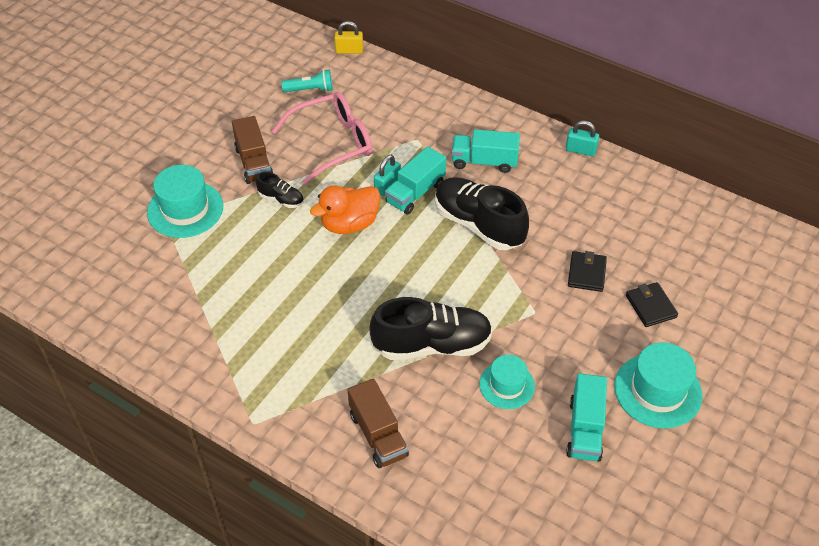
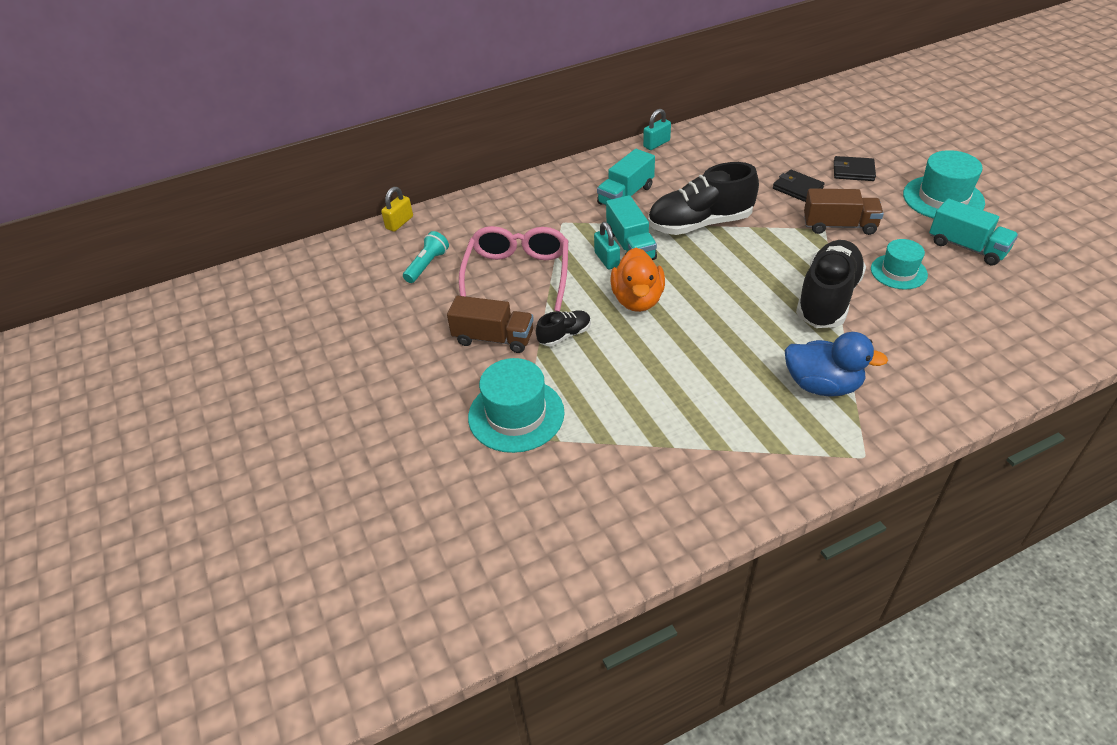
camera: 55 degrees left, 5 degrees down
(319, 373) = (822, 385): none -> blue duck
(378, 435) = (920, 369): brown truck -> brown truck (839, 226)

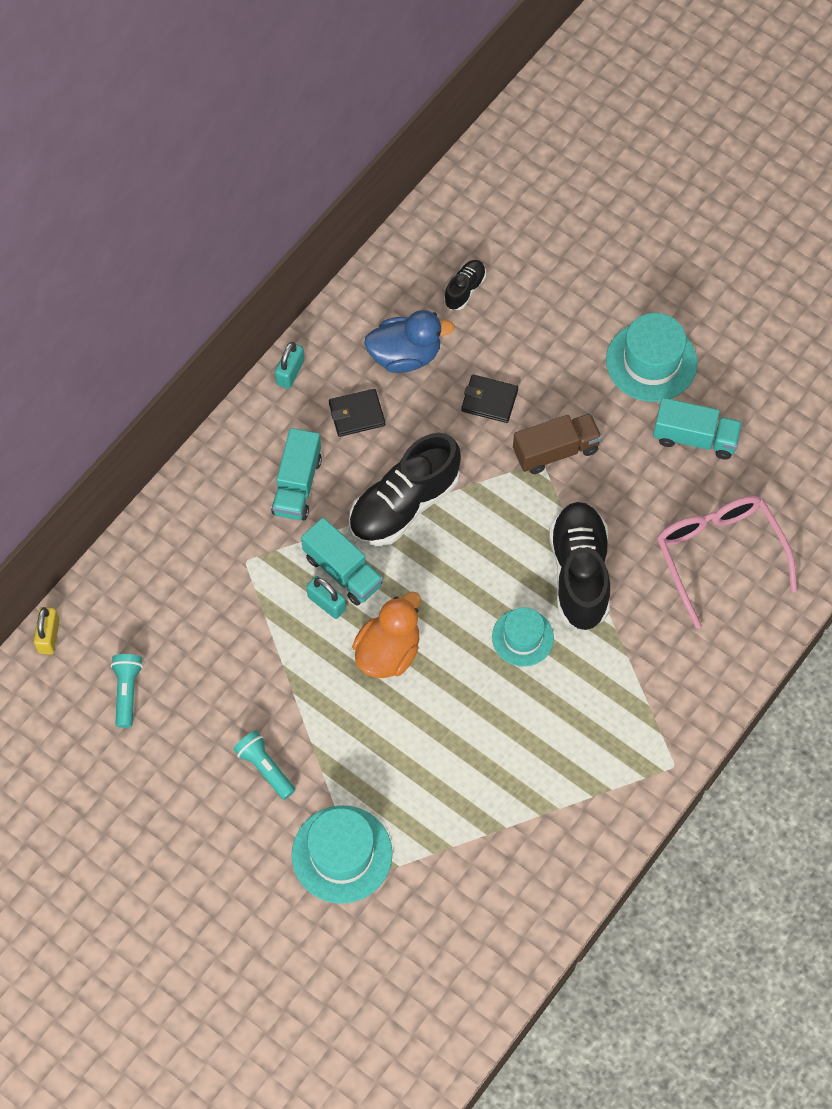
camera: 30 degrees left, 20 degrees up
(493, 338) = (265, 768): brown truck -> turquoise flashlight
(517, 275) = (239, 666): pink glasses -> pink glasses (718, 554)
(564, 335) = (336, 733): black shoe -> black shoe (464, 289)
(637, 300) = (388, 652): orange duck -> orange duck turned 120 degrees counterclockwise
(822, 385) = (612, 695): blue duck -> blue duck (405, 355)
(853, 171) = (541, 345): black wallet -> black wallet (357, 414)
(898, 272) = (637, 504): turquoise hat -> turquoise hat (522, 637)

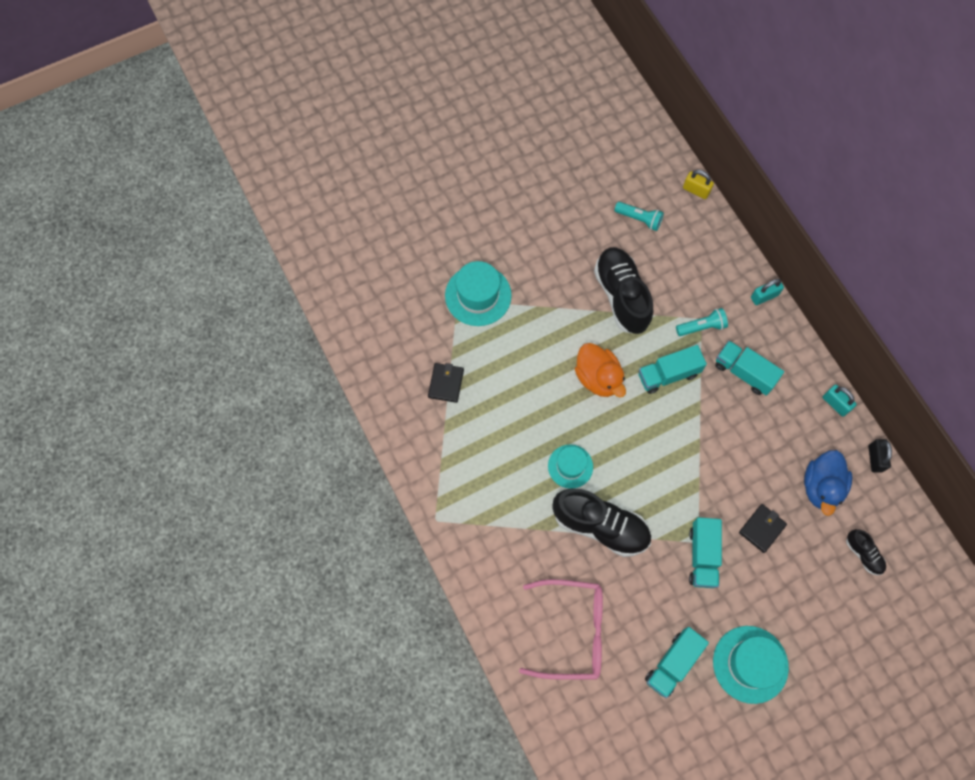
camera: 115 degrees right, 5 degrees up
(265, 768) = (553, 275): turquoise flashlight -> turquoise flashlight (702, 327)
(326, 603) = (649, 355): turquoise padlock -> turquoise padlock (764, 296)
(341, 311) = (875, 458): none -> black padlock
(357, 414) = (784, 433): black wallet -> black wallet (446, 383)
(404, 504) = (701, 434): black shoe -> black shoe (621, 296)
(556, 451) = (702, 556): brown truck -> turquoise truck

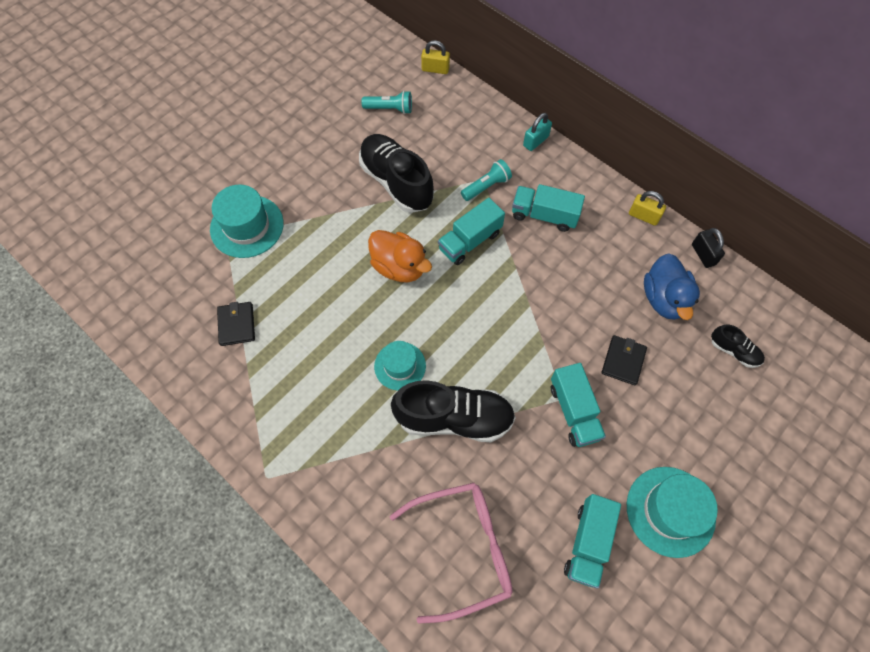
camera: 20 degrees left, 5 degrees down
(835, 404) = (643, 216): turquoise padlock -> yellow padlock

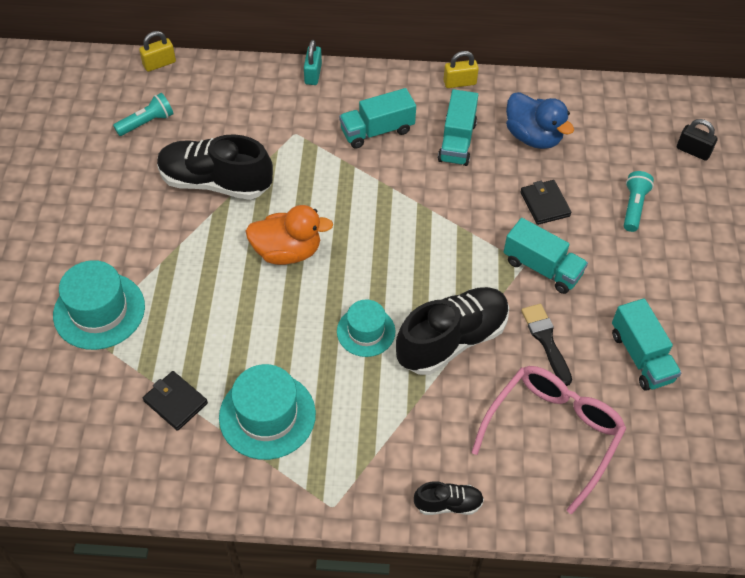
camera: 40 degrees left, 10 degrees down
(470, 241) = (331, 191): turquoise truck -> turquoise truck (457, 141)
(486, 186) = (304, 137): turquoise flashlight -> turquoise flashlight (633, 207)
(524, 472) = (546, 340): none -> black brush
(670, 511) = (677, 289): turquoise hat -> turquoise hat (267, 415)
(703, 254) = (532, 84): black padlock -> black padlock (693, 151)
(734, 351) = (618, 143): black shoe -> black shoe (448, 504)

